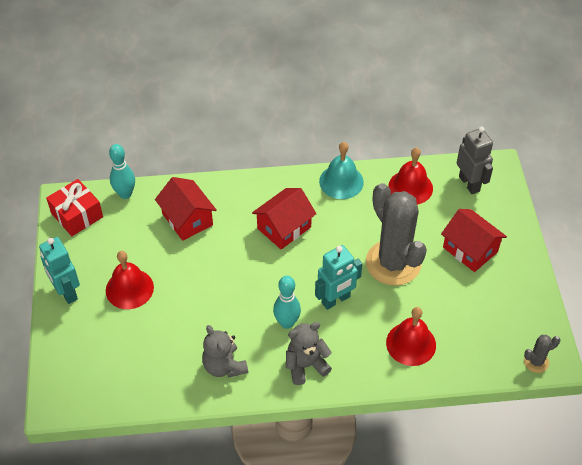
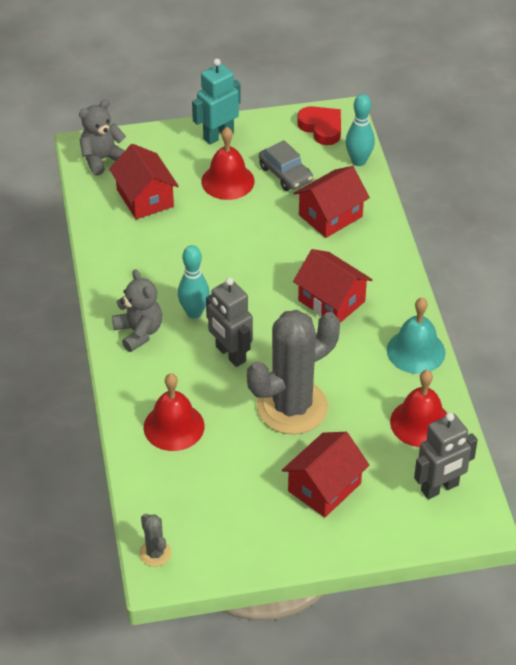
camera: 85 degrees right, 5 degrees down
(77, 215) = (321, 128): red gift -> red heart
(129, 246) = (285, 174): none -> grey car
(138, 354) = (145, 198): none -> red house
(224, 366) = (134, 265): grey teddy bear -> grey teddy bear (102, 159)
(336, 300) = (230, 354): turquoise robot -> grey robot

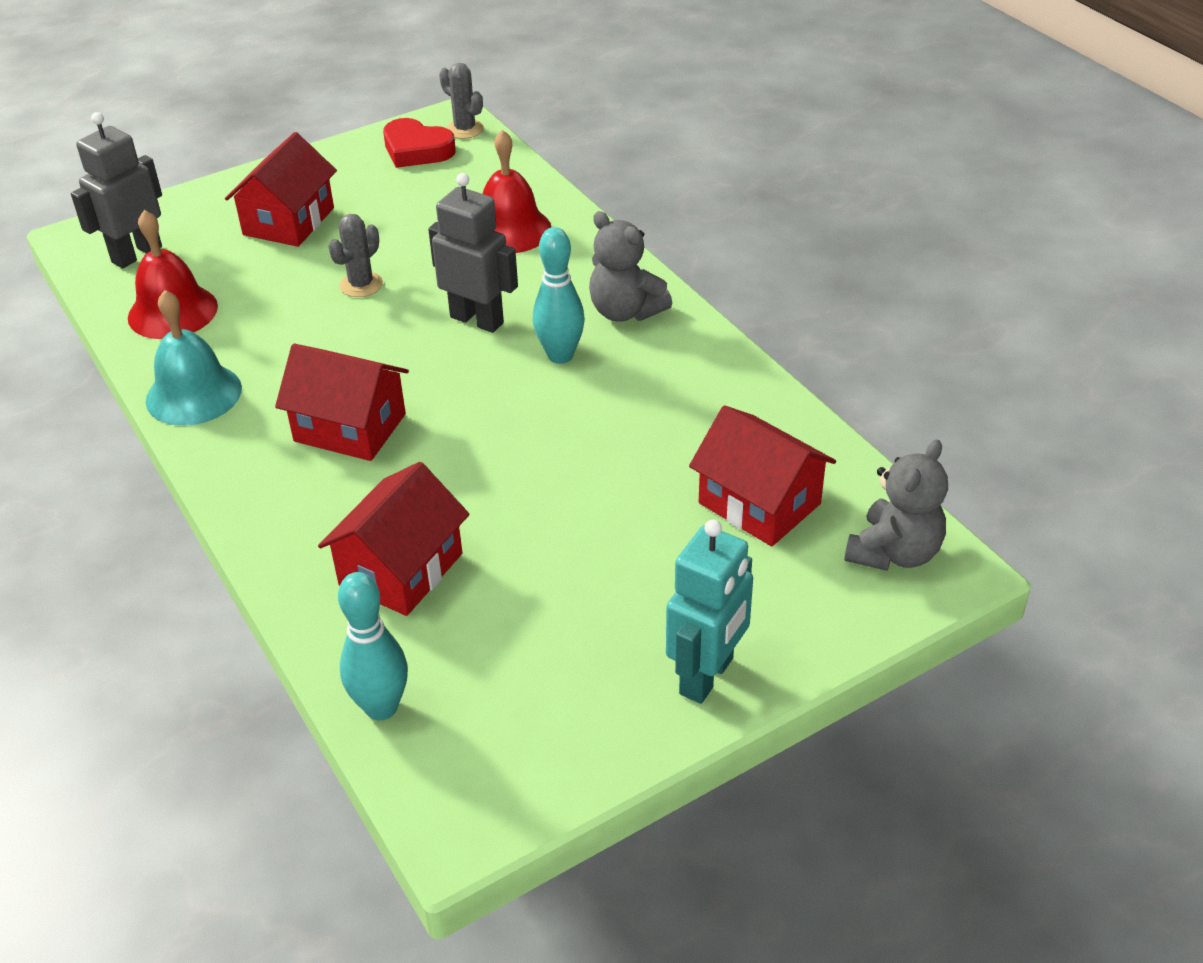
camera: 160 degrees right, 5 degrees down
(227, 181) = (629, 580): red bell -> none
(285, 174) = (524, 630): grey car -> none
(292, 407) = (361, 285): grey cactus -> grey cactus, size x0.42
(321, 128) = (493, 769): red heart -> red heart (417, 150)

